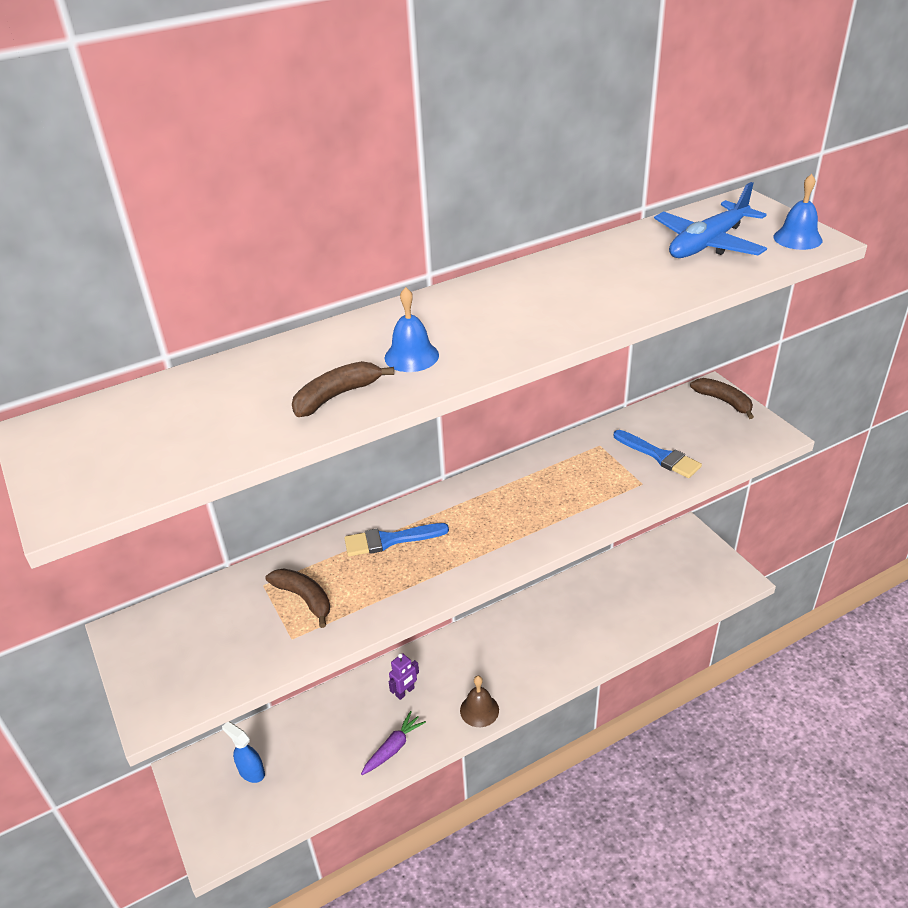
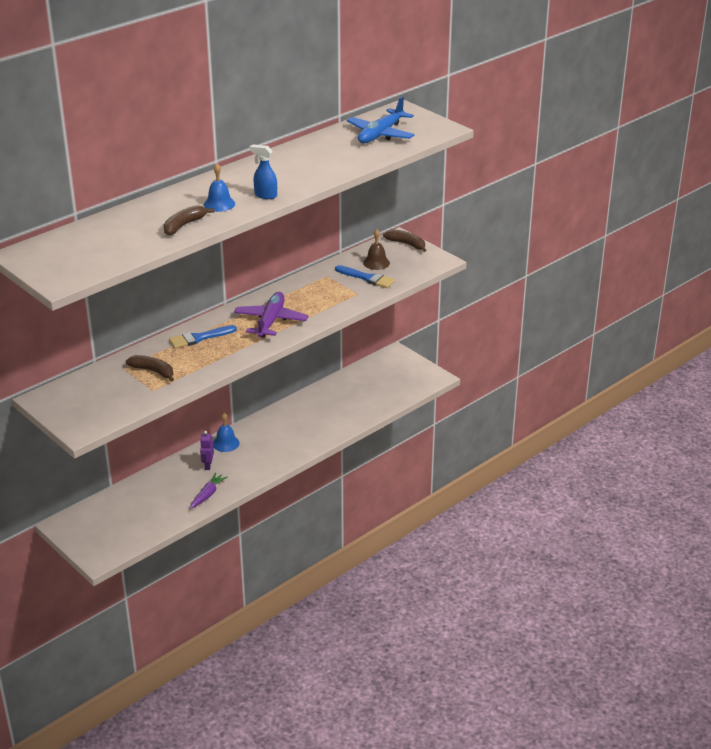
camera: 15 degrees left, 5 degrees down
(251, 772) = (110, 519): blue spray bottle -> blue spray bottle (265, 195)
(405, 692) = (208, 465): purple robot -> purple robot turned 150 degrees clockwise
(479, 710) = (263, 468): brown bell -> brown bell (376, 263)
(503, 521) = (271, 321): none -> purple plane
(797, 238) = (433, 128): blue bell -> blue bell (226, 443)

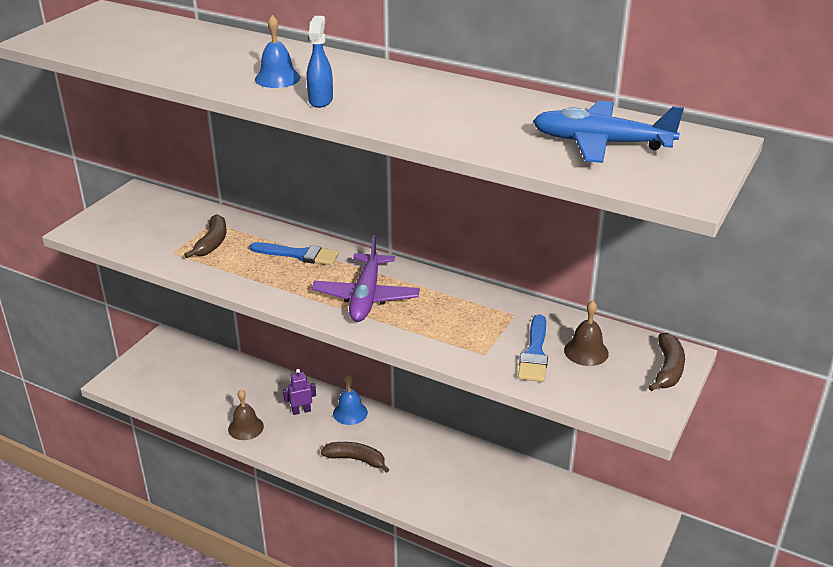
camera: 70 degrees right, 0 degrees up
(184, 225) = (205, 70): brown banana -> brown banana (356, 459)
(199, 338) = (299, 255): blue brush -> blue brush turned 150 degrees clockwise
(207, 495) = (246, 427): purple carrot -> brown bell
(271, 321) = (366, 297): purple plane -> purple plane turned 105 degrees clockwise

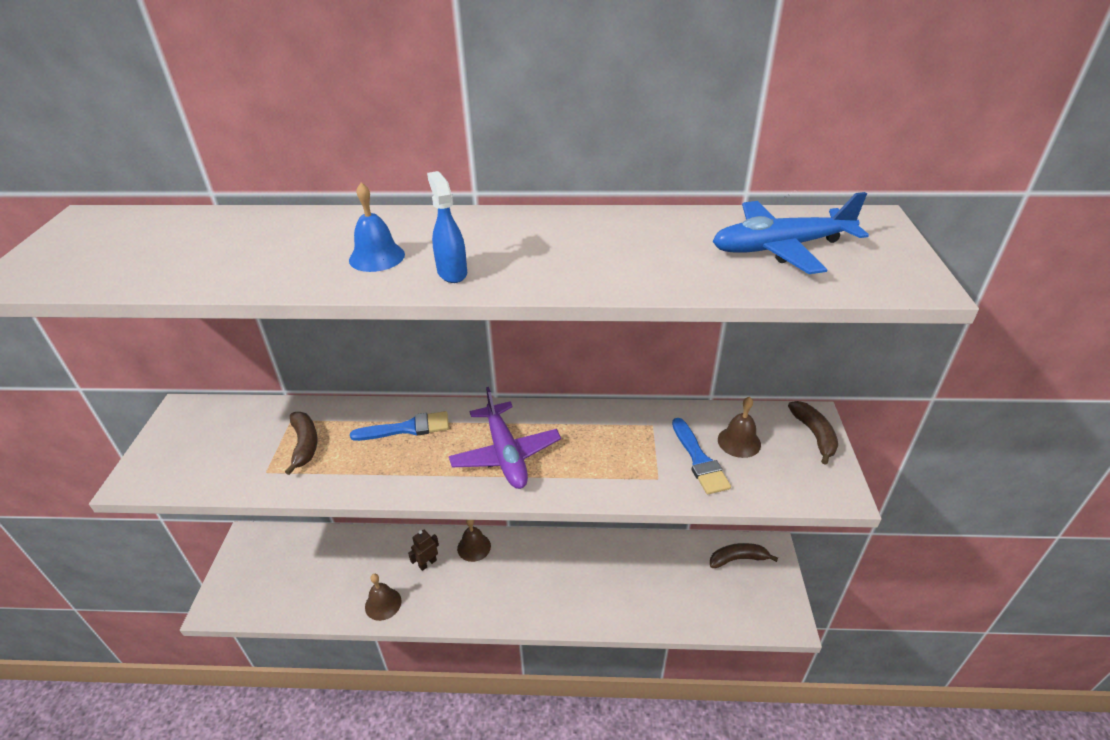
camera: 25 degrees left, 5 degrees up
(301, 411) = (427, 563): purple robot -> brown robot
(350, 413) = (474, 547): blue bell -> brown bell
(356, 459) = (506, 594): brown banana -> brown banana (738, 559)

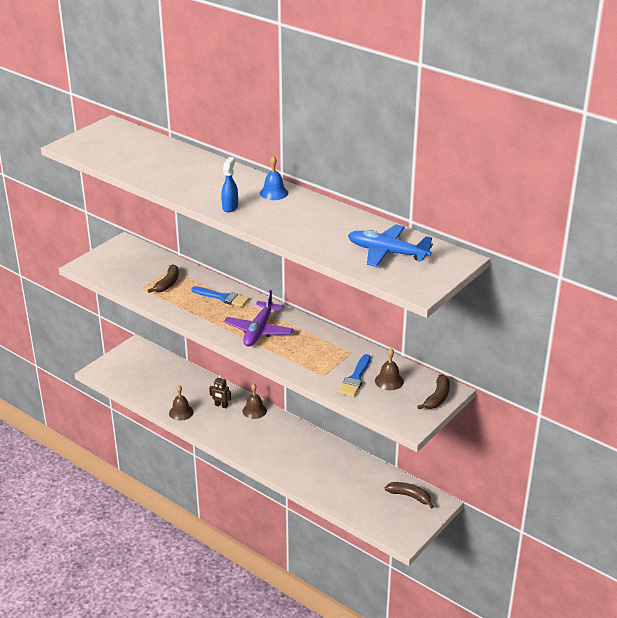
camera: 35 degrees right, 5 degrees down
(377, 257) = (208, 188): blue bell -> blue bell (274, 193)
(427, 563) = (221, 405): brown robot -> brown robot turned 150 degrees counterclockwise

